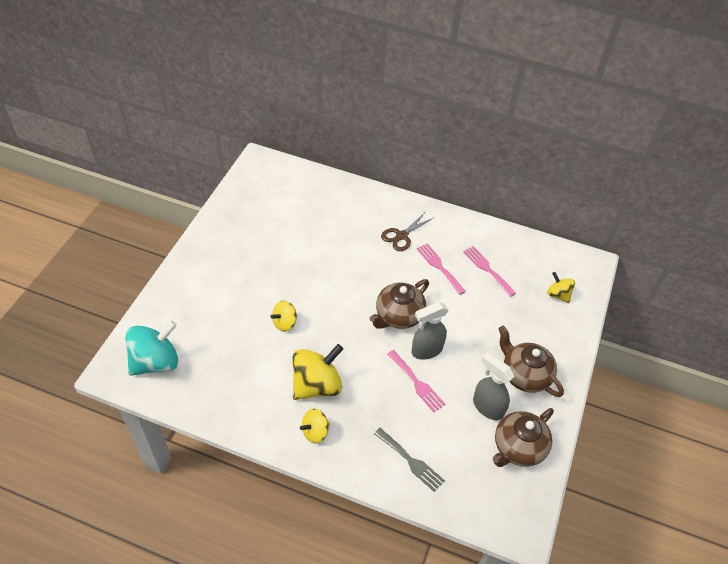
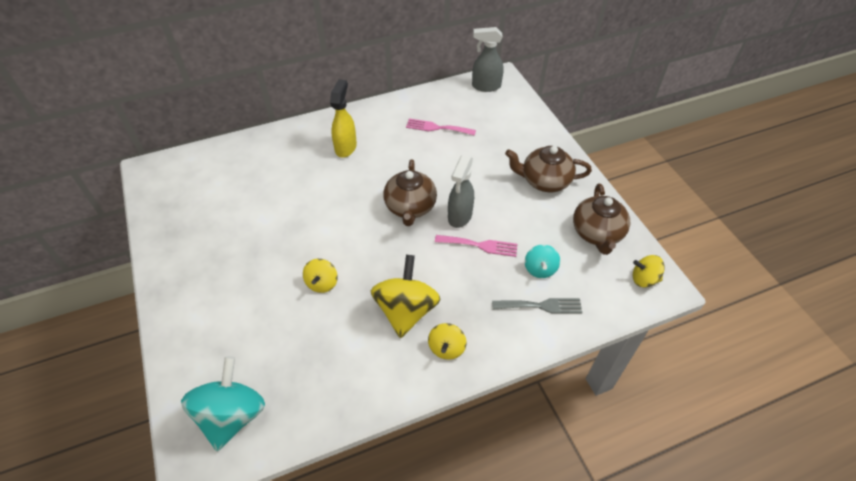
camera: 40 degrees left, 0 degrees up
(401, 236) = (346, 147): brown scissors -> yellow spray bottle
(439, 267) = (400, 150): pink fork -> none
(441, 436) = (540, 269): none -> turquoise spinning top
(487, 407) = (546, 222): grey spray bottle -> grey spray bottle (485, 86)
(558, 295) = (504, 112): yellow spinning top -> yellow spinning top (644, 279)

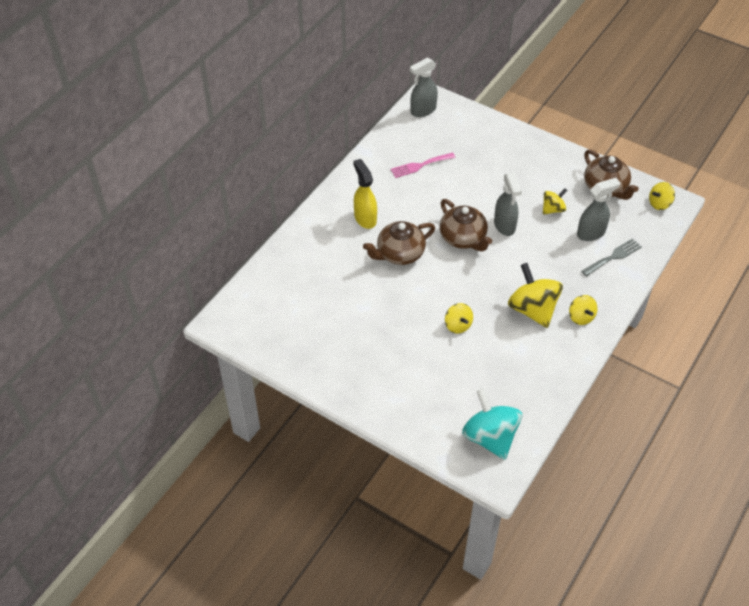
camera: 35 degrees left, 0 degrees up
(480, 245) = (538, 239): pink fork -> none
(522, 225) = (553, 209): none -> yellow spinning top
(540, 269) = (591, 233): turquoise spinning top -> grey spray bottle
(544, 181) = (538, 168): brown teapot -> brown teapot (399, 254)

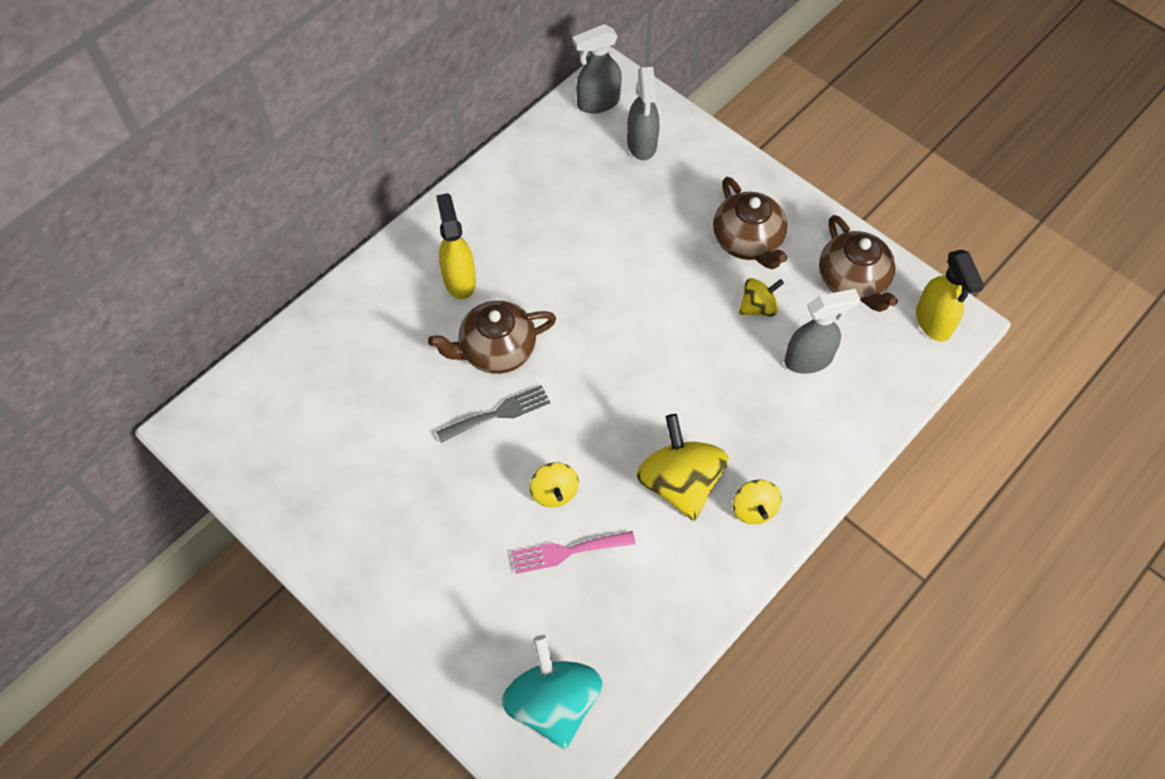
camera: 10 degrees right, 10 degrees up
(420, 165) = (568, 199): pink fork -> pink fork (567, 552)
(463, 238) = (603, 338): brown teapot -> brown teapot (748, 241)
(504, 226) = (673, 325): grey spray bottle -> grey spray bottle (642, 144)
(613, 257) = (834, 408): grey fork -> grey fork (498, 413)
(659, 203) = (933, 322): yellow spinning top -> yellow spray bottle

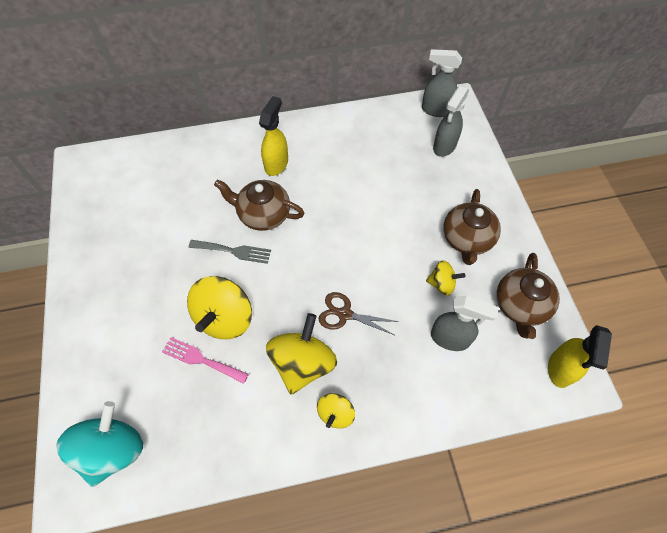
camera: 35 degrees right, 0 degrees up
(554, 492) = (225, 318): yellow spinning top -> yellow spinning top, size x1.86
(682, 403) = (345, 314): none -> brown scissors

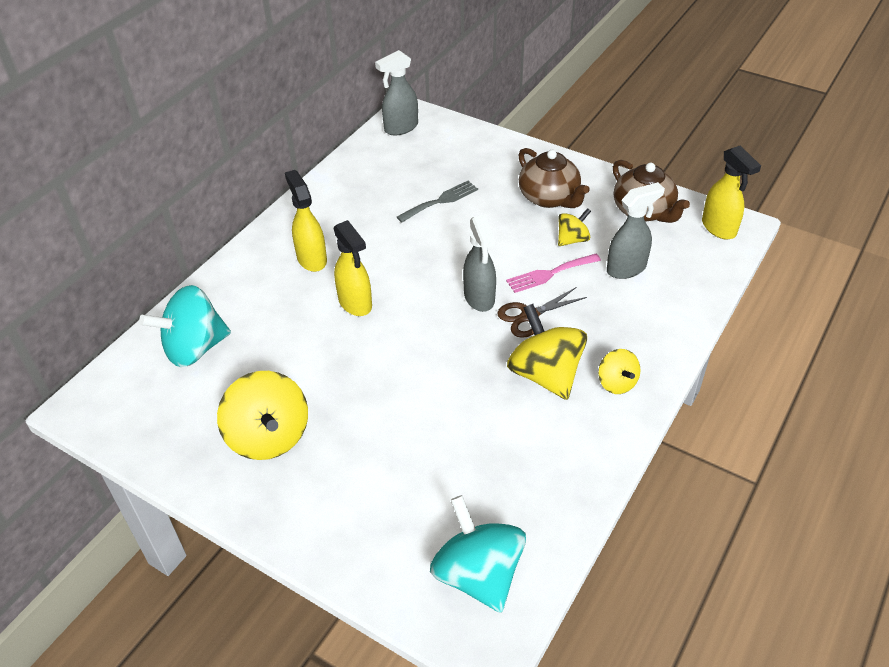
camera: 45 degrees left, 15 degrees down
(159, 172) = (195, 348): none -> turquoise spinning top
(201, 360) = (458, 445): pink fork -> pink fork (550, 274)
(225, 318) = (434, 400): yellow spinning top -> yellow spinning top (269, 436)
(234, 251) = (368, 349): grey fork -> grey fork (441, 201)
(263, 214) = (355, 303): brown teapot -> yellow spray bottle
(444, 146) = (444, 149): grey spray bottle -> grey spray bottle (479, 298)

